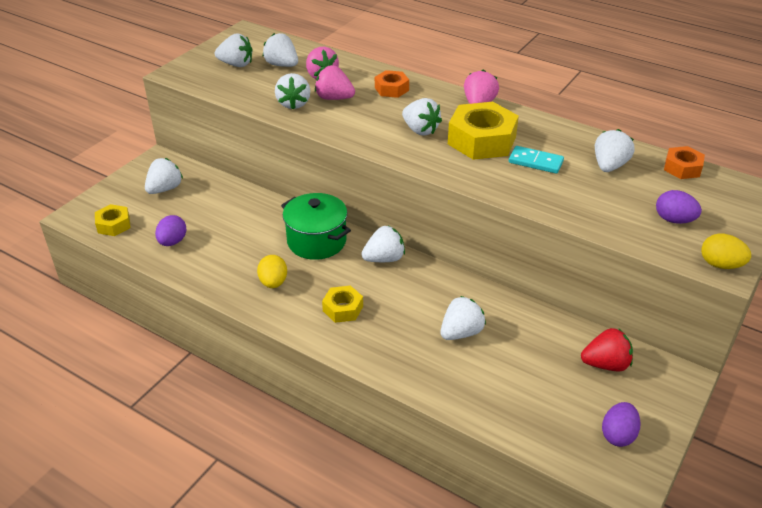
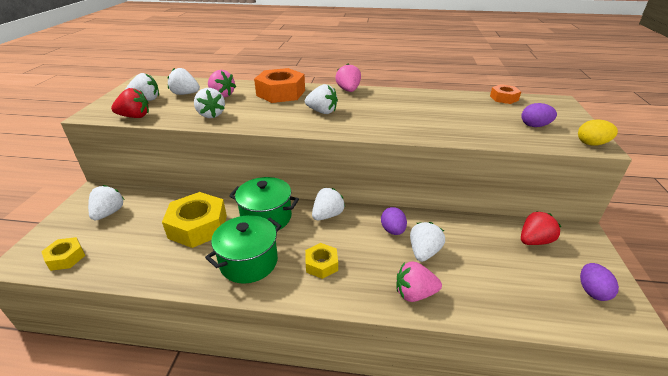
camera: 25 degrees left, 5 degrees down
(172, 242) = (135, 255): purple egg -> purple egg (393, 230)
(215, 87) = (135, 116): none -> red strawberry
(273, 283) = (249, 262): yellow egg -> green pot
(334, 98) = (241, 105): pink strawberry -> pink strawberry (414, 293)
(391, 89) = (281, 93): orange nut -> orange nut, size x1.86
(481, 140) = (370, 109): yellow nut -> yellow nut (198, 226)
(535, 162) = (417, 113): turquoise domino -> none
(609, 166) = (463, 106): white strawberry -> none

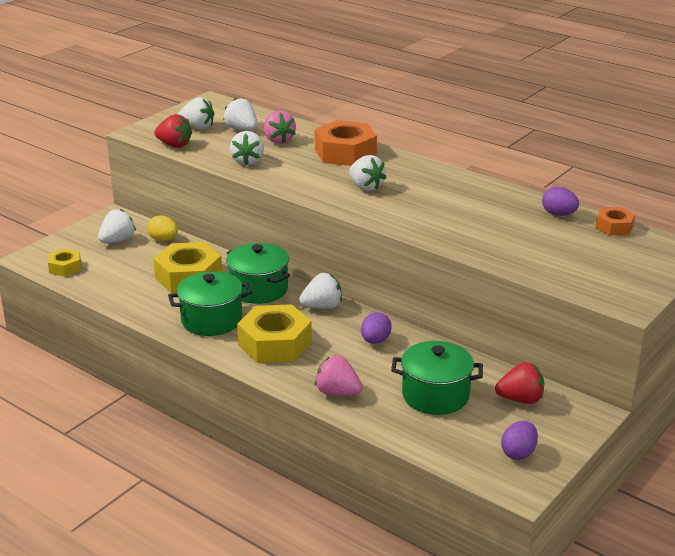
camera: 30 degrees right, 5 degrees down
(321, 264) = (275, 344): yellow nut -> yellow nut, size x1.86
(348, 90) = (428, 168): pink strawberry -> none
(424, 252) = (385, 368): white strawberry -> none
(482, 262) = (435, 395): none -> green pot
(534, 126) = (592, 266): purple egg -> purple egg (558, 214)
(592, 144) = (626, 302): yellow egg -> yellow egg (163, 240)

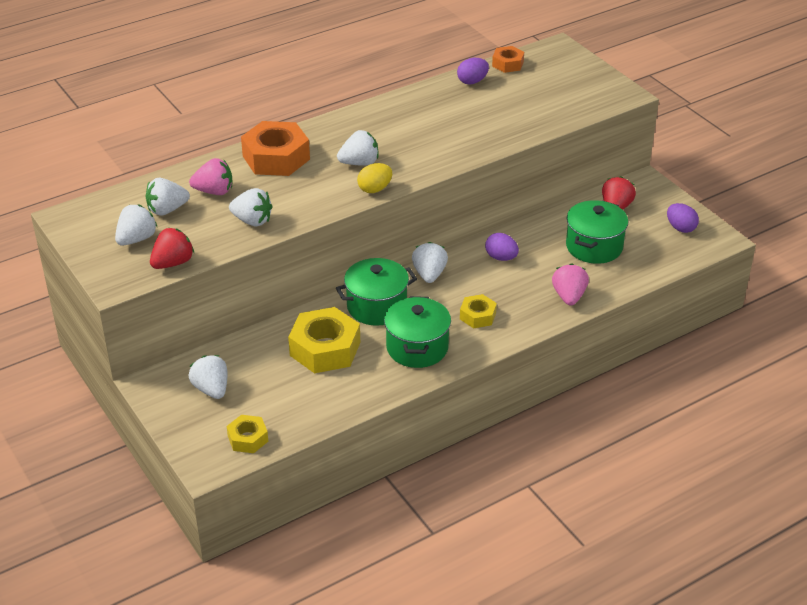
camera: 70 degrees left, 10 degrees up
(163, 240) = (233, 354): yellow egg -> yellow egg (375, 189)
(275, 344) = (478, 316): yellow nut -> yellow nut, size x0.54
(337, 392) = (569, 296): pink strawberry -> pink strawberry turned 135 degrees clockwise

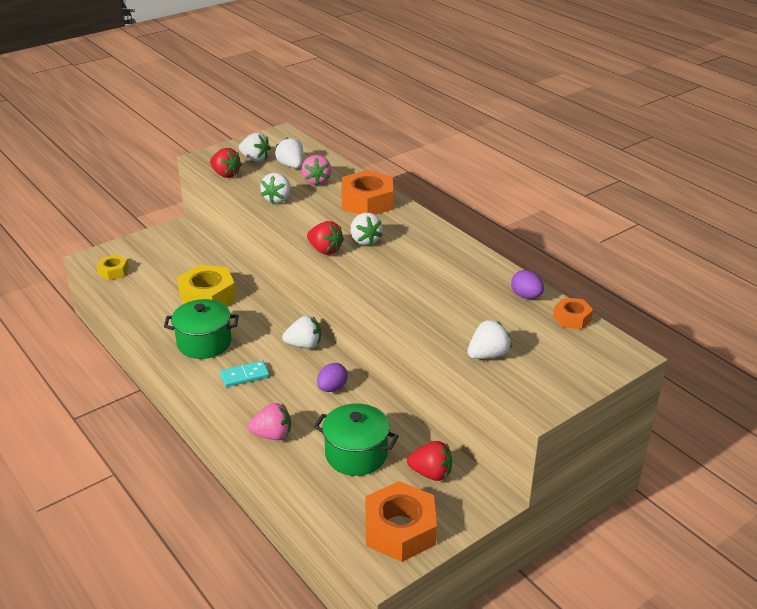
camera: 85 degrees right, 5 degrees down
(211, 389) = (168, 252): white strawberry -> white strawberry (488, 355)
(375, 189) = (325, 250): yellow egg -> red strawberry
(376, 307) = (259, 318): green pot -> none
(478, 316) = (244, 375): yellow nut -> turquoise domino
(680, 228) = (400, 529): purple egg -> orange nut

